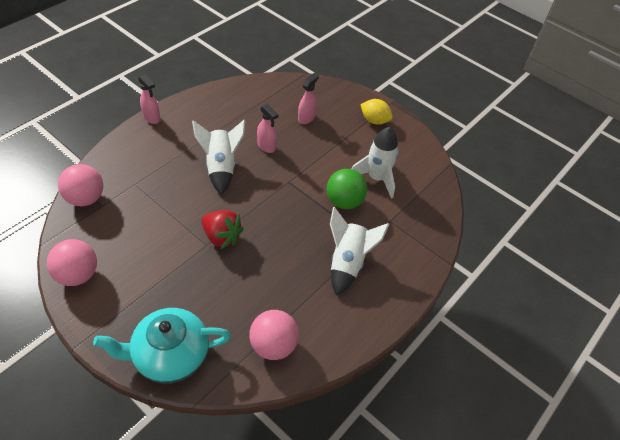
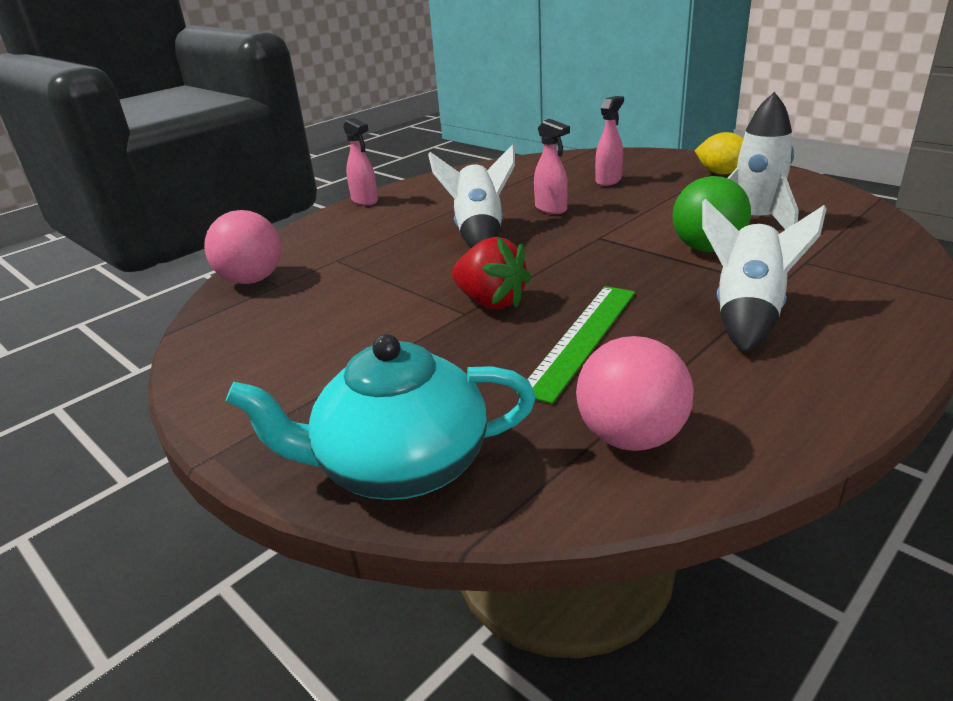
camera: 10 degrees right, 20 degrees down
(77, 275) = (222, 364): pink ball -> none
(264, 273) = (582, 338): none -> green ruler

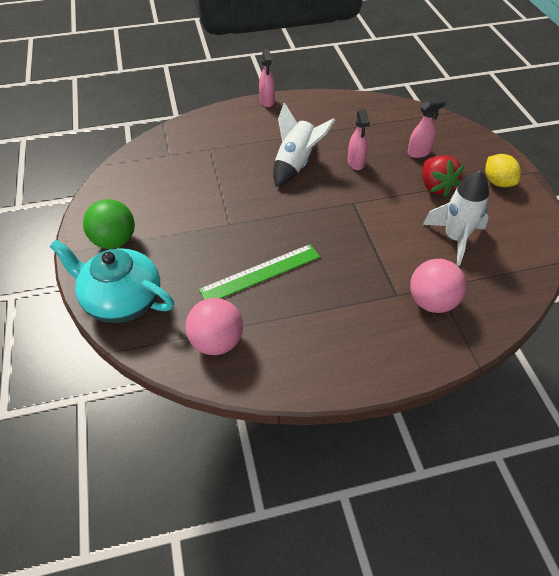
camera: 30 degrees right, 20 degrees up
(252, 280) = (161, 144): pink ball -> pink ball (431, 302)
(491, 302) = (247, 223): red strawberry -> red strawberry (436, 186)
(707, 248) = (398, 245): green ball -> green ball (115, 241)
(747, 314) = (355, 304): white rocket -> none

